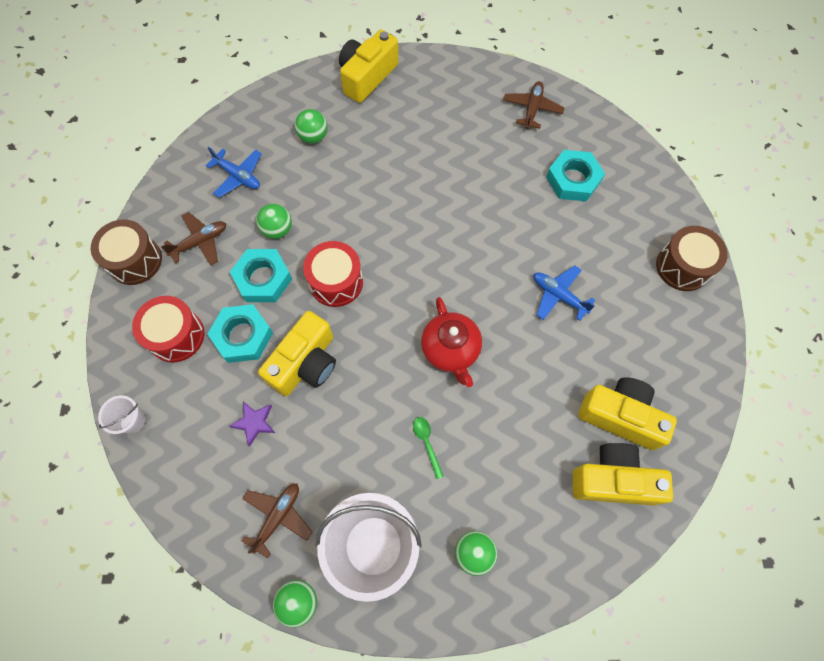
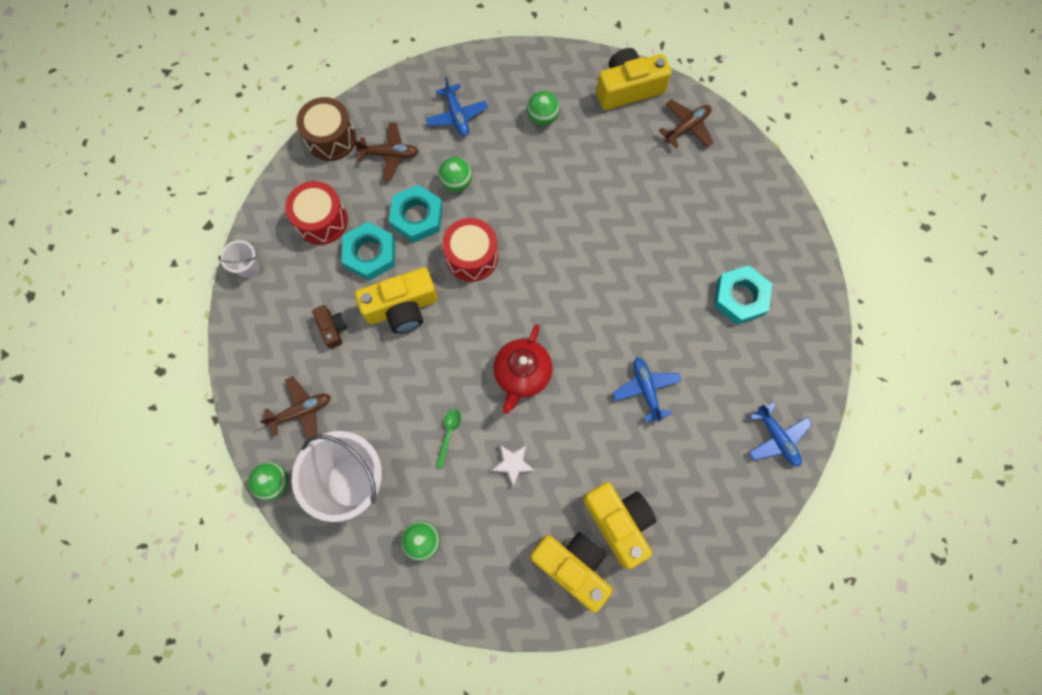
camera: 35 degrees right, 5 degrees up
(254, 423) = (333, 328): purple star -> brown camera
(500, 430) = (513, 464): none -> white star
(532, 109) = (754, 209): brown plane -> brown plane (686, 127)
(682, 266) = (776, 438): brown drum -> blue plane

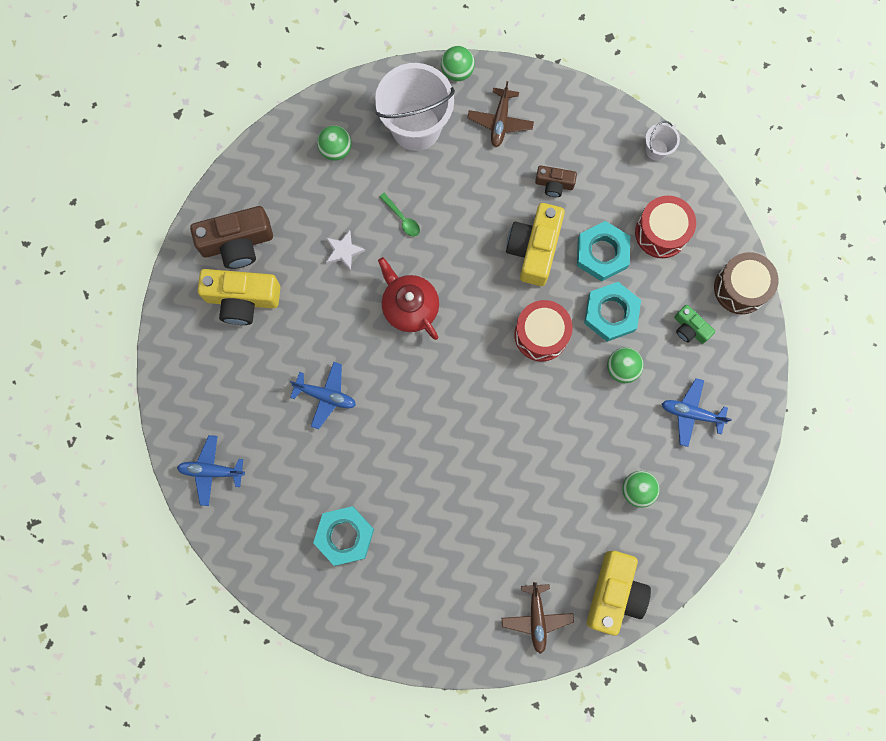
camera: 125 degrees right, 5 degrees up
(389, 154) = (690, 328): brown plane -> green camera
(572, 566) = (237, 243): yellow camera -> brown camera

